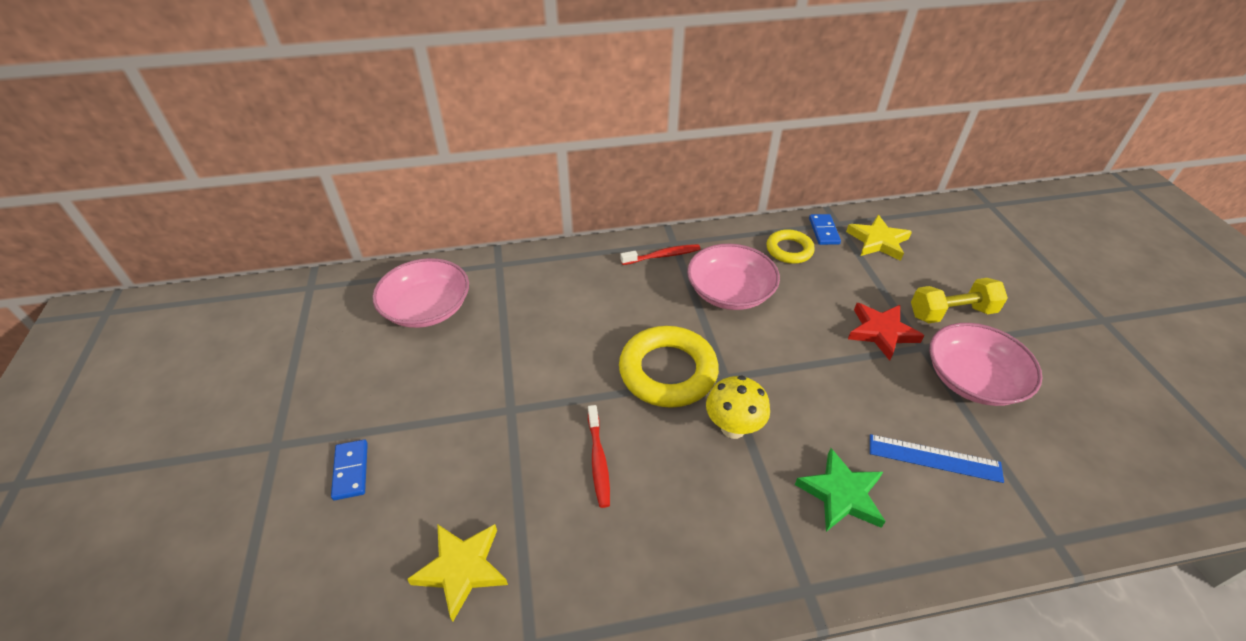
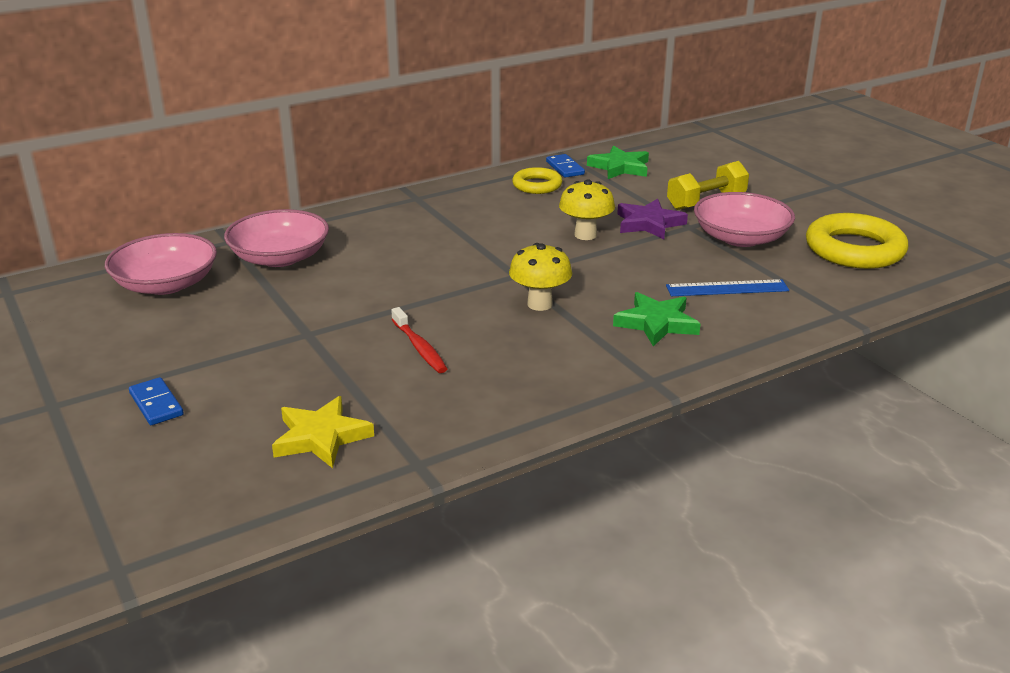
camera: 20 degrees left, 15 degrees down
(663, 256) = (409, 208): red toothbrush -> none
(668, 371) = (457, 281): yellow ring -> yellow ring (854, 249)
(730, 292) = (492, 221): pink bowl -> pink bowl (280, 257)
(812, 334) = (585, 235): none -> yellow mushroom
(878, 241) = (620, 167): yellow star -> green star
(881, 332) = (649, 223): red star -> purple star

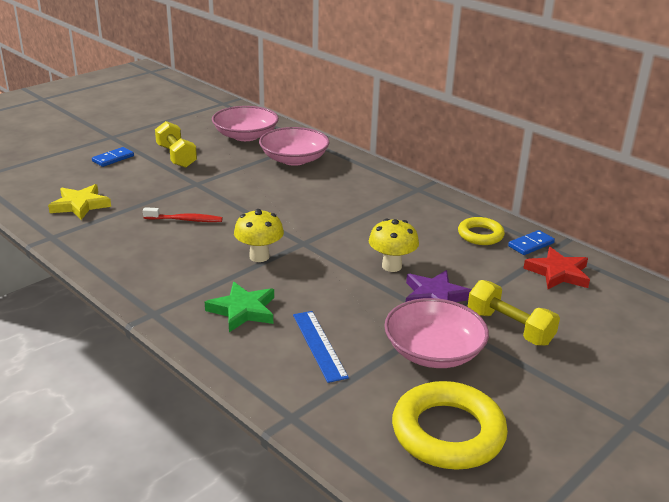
camera: 75 degrees right, 0 degrees up
(196, 345) = (176, 156): none -> yellow dumbbell
(419, 348) = (185, 220): red toothbrush -> red toothbrush turned 135 degrees counterclockwise
(620, 167) = (558, 273): green star -> red star

